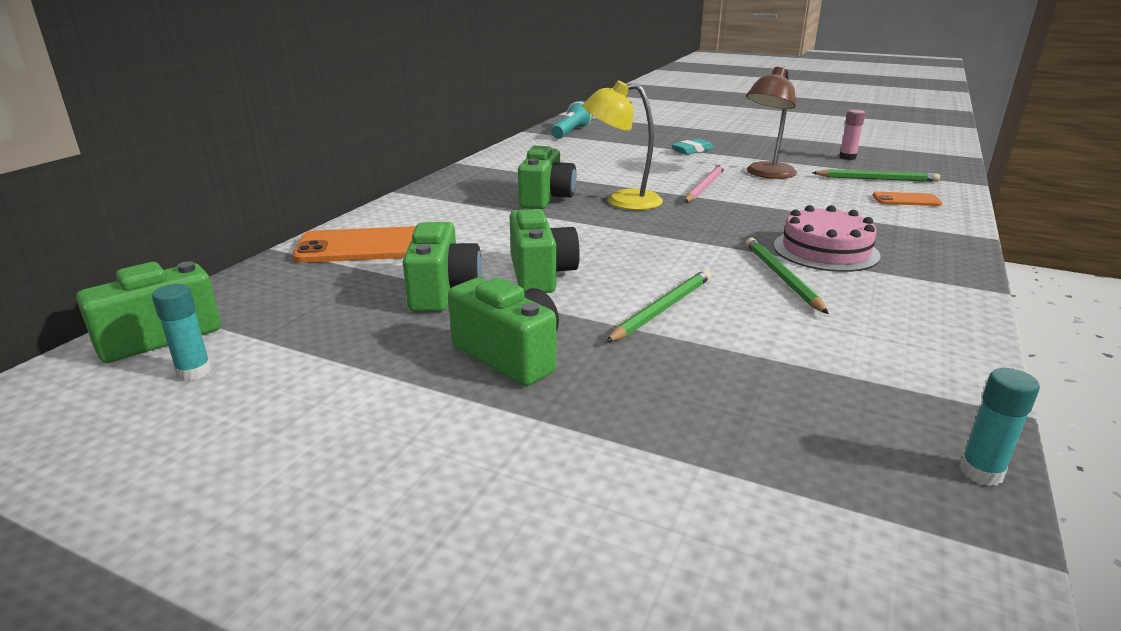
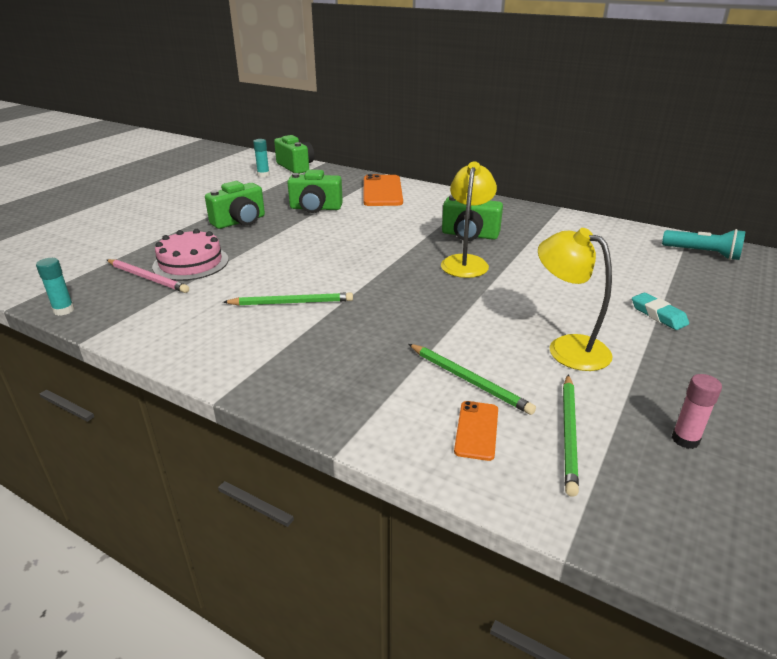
camera: 95 degrees right, 5 degrees up
(541, 274) = (327, 230): green camera -> none
(662, 309) = (266, 258): green pencil -> green pencil (469, 380)
(704, 186) = (511, 303): pink pencil -> pink pencil (148, 278)
(766, 174) = (567, 348): brown lamp -> yellow lamp
(825, 250) = (334, 332): pink cake -> pink cake (191, 263)

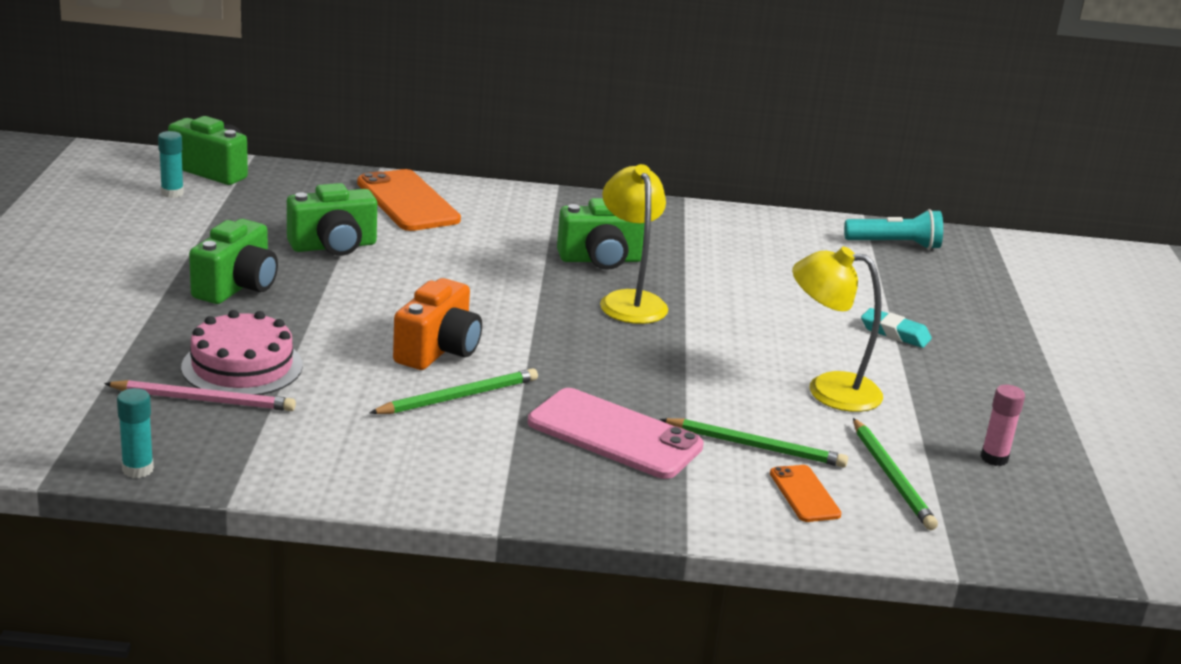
camera: 30 degrees left, 5 degrees down
(311, 272) = (438, 350): none -> orange camera
(369, 348) = (614, 434): none -> pink phone

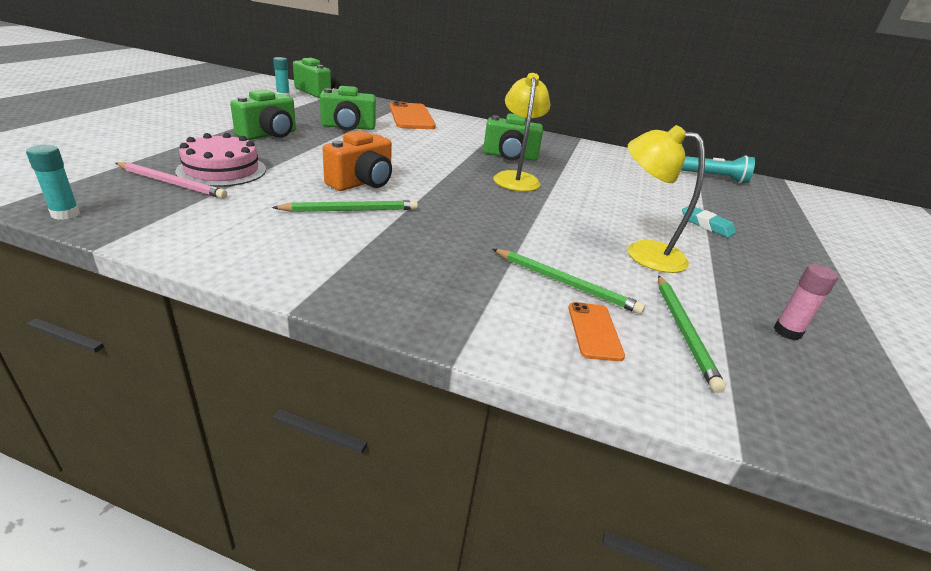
camera: 15 degrees right, 5 degrees up
(614, 434) = (450, 254): pink phone -> none

